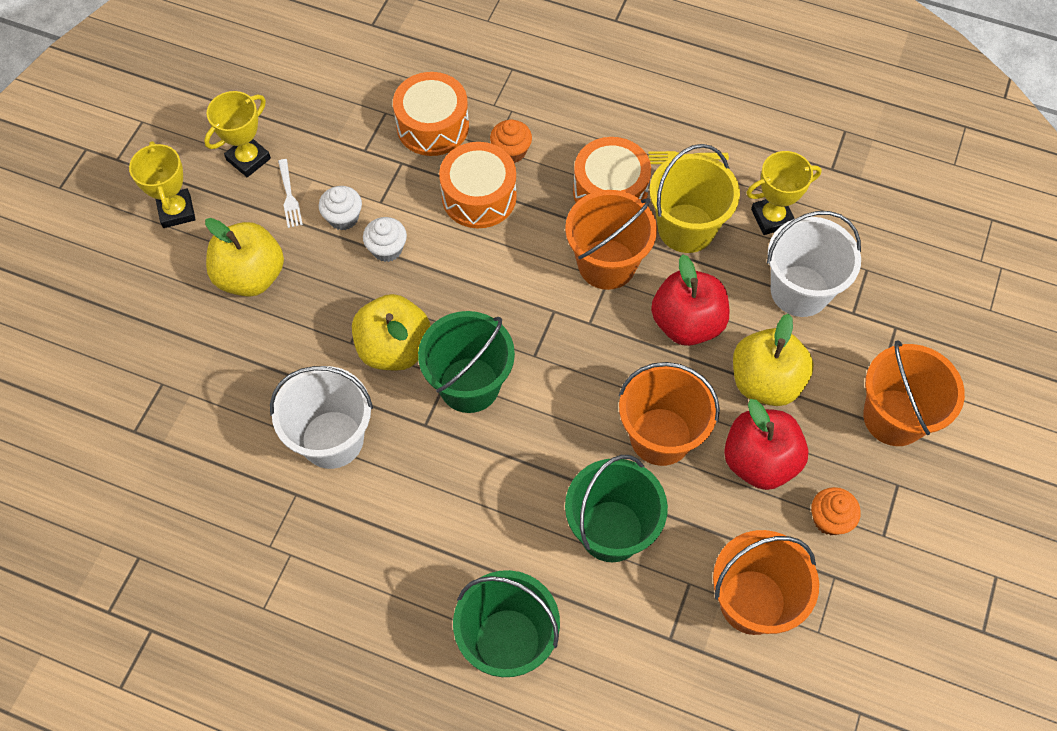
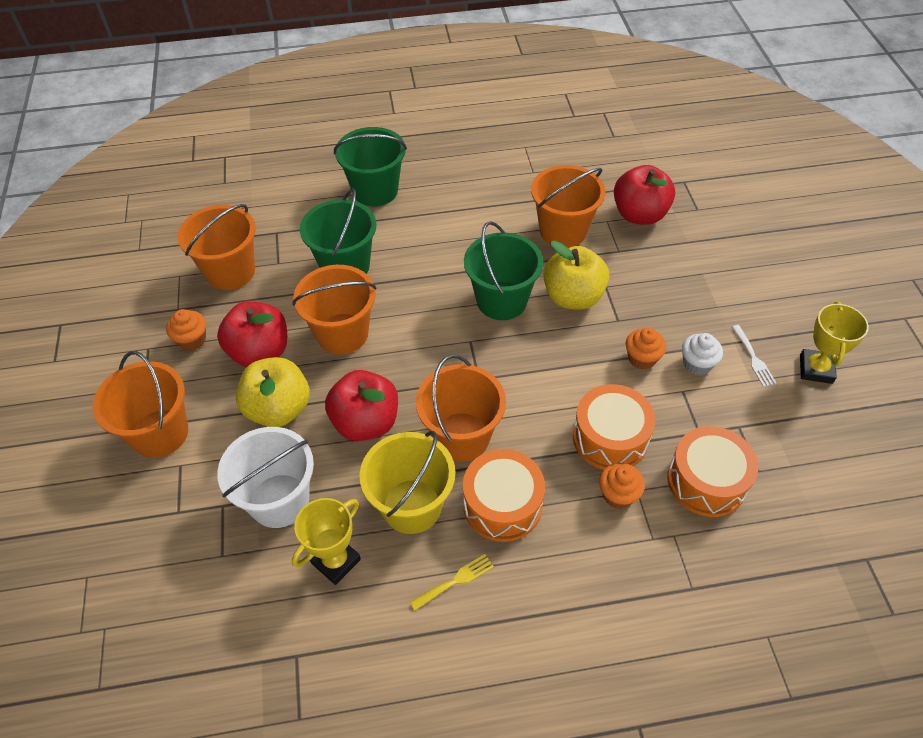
camera: 150 degrees right, 10 degrees down
(176, 211) = (817, 306): yellow trophy -> none
(230, 413) = (639, 214): none -> red apple
(251, 276) = (716, 291): yellow apple -> none
(289, 196) = (753, 358): white fork -> white fork turned 150 degrees counterclockwise
(332, 439) = (563, 231): white bucket -> orange bucket
(387, 249) = (642, 358): white cupcake -> orange cupcake

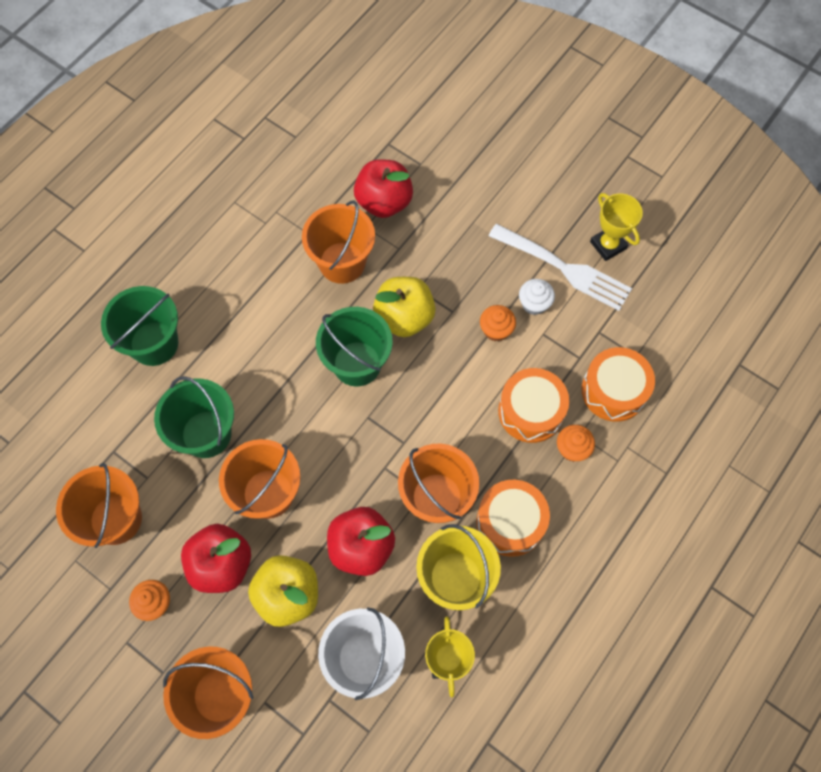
camera: 45 degrees left, 15 degrees up
(455, 581) = (532, 601): yellow fork -> none
(753, 358) = (564, 268): white fork -> white fork, size x2.27

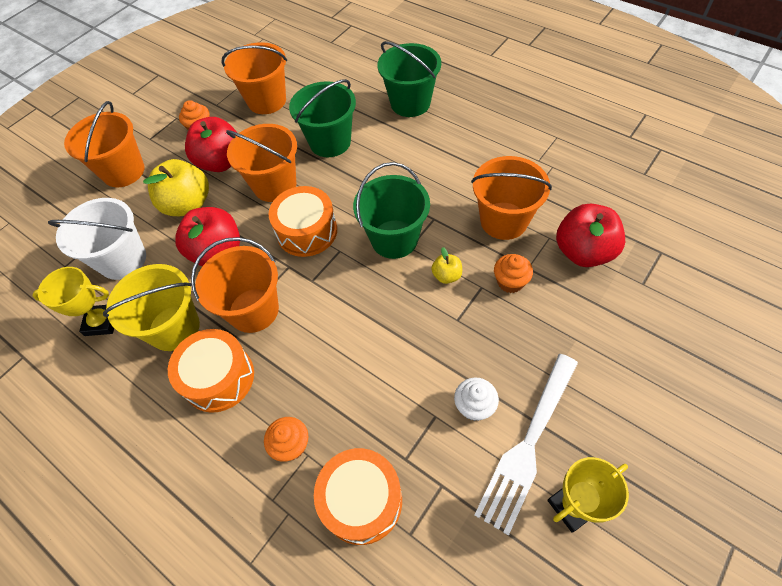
camera: 95 degrees right, 10 degrees down
(404, 317) = (446, 276): yellow apple -> yellow apple, size x0.48
(496, 330) = (437, 364): orange cupcake -> orange cupcake (510, 282)
(530, 411) = (339, 400): orange drum -> orange drum (307, 231)

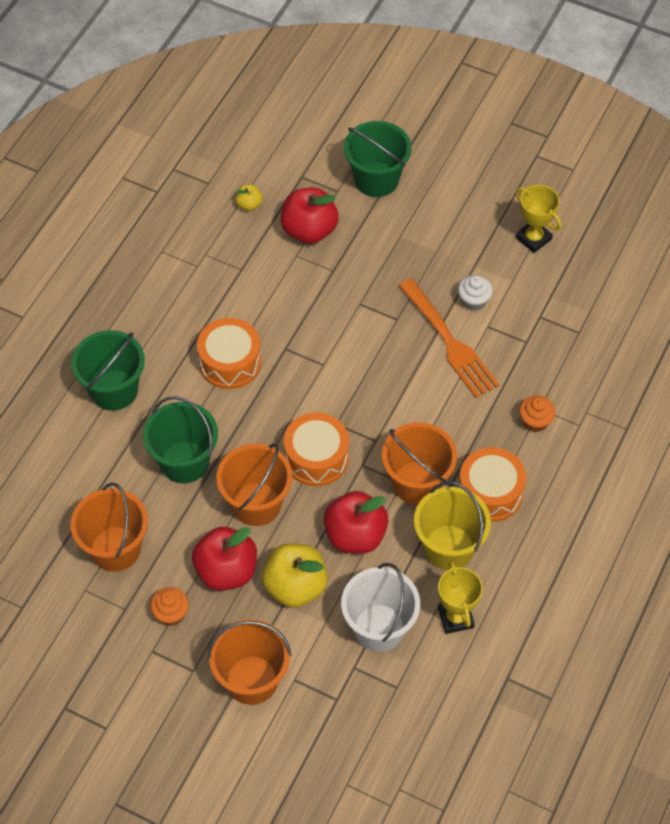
camera: 105 degrees left, 0 degrees up
(361, 500) = (564, 365): orange drum -> orange drum (230, 362)
(394, 239) = (315, 378): green bucket -> green bucket (376, 179)
(418, 369) = (449, 342): none -> orange fork
(446, 276) = (352, 331): yellow apple -> yellow apple (249, 205)
(503, 221) = (280, 291): orange bucket -> none
(510, 282) = (350, 283): orange cupcake -> none
(528, 444) = (496, 265): white fork -> none

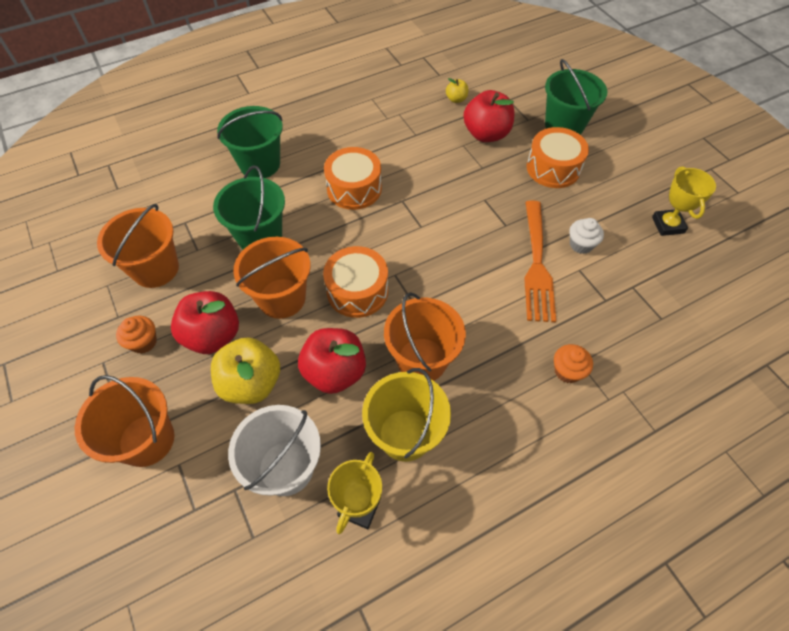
camera: 35 degrees right, 0 degrees up
(490, 493) = (480, 409): orange drum -> orange drum (553, 168)

